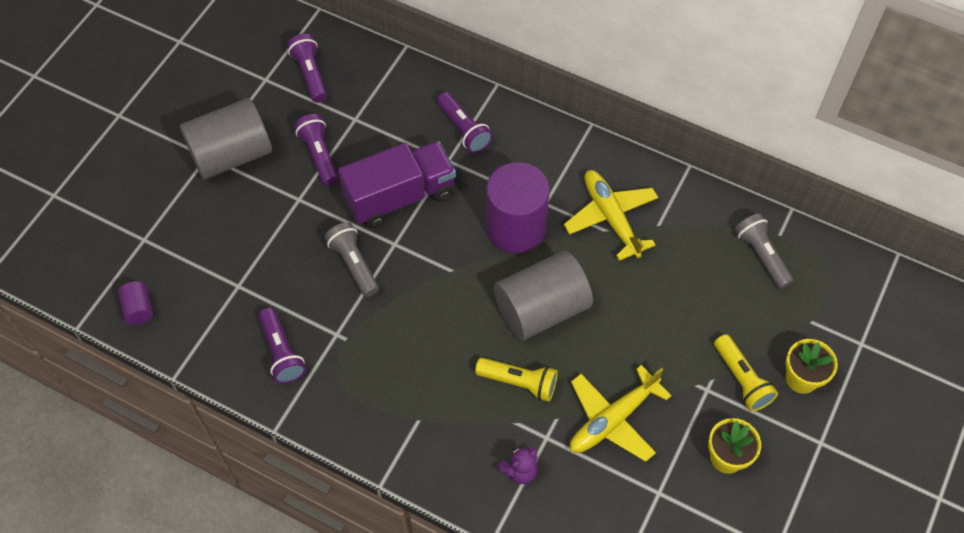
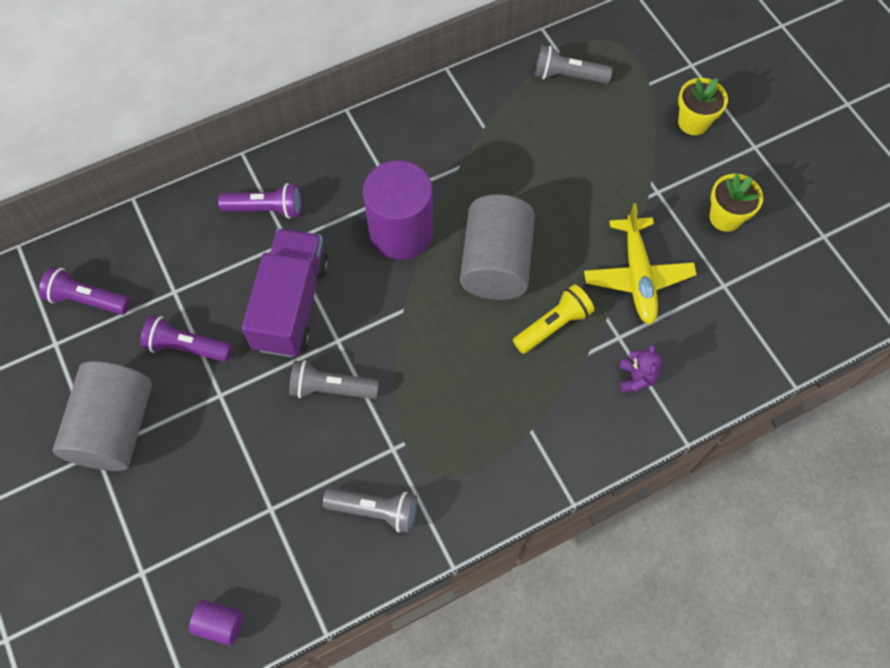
camera: 55 degrees left, 5 degrees up
(282, 352) = (375, 510): purple flashlight -> grey flashlight
(611, 217) = (449, 155): yellow plane -> none
(742, 379) = (666, 162): yellow flashlight -> none

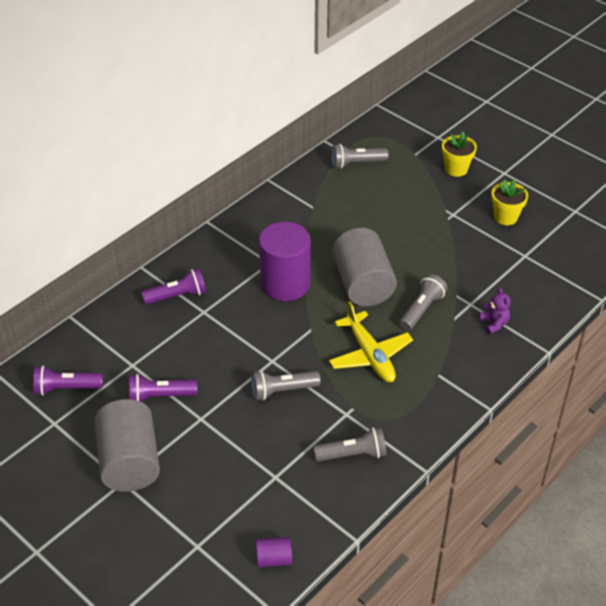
camera: 20 degrees left, 20 degrees down
(292, 305) = (227, 348): purple truck -> none
(553, 325) = (421, 309): yellow flashlight -> grey flashlight
(637, 276) = (464, 266): yellow plane -> yellow plane (370, 355)

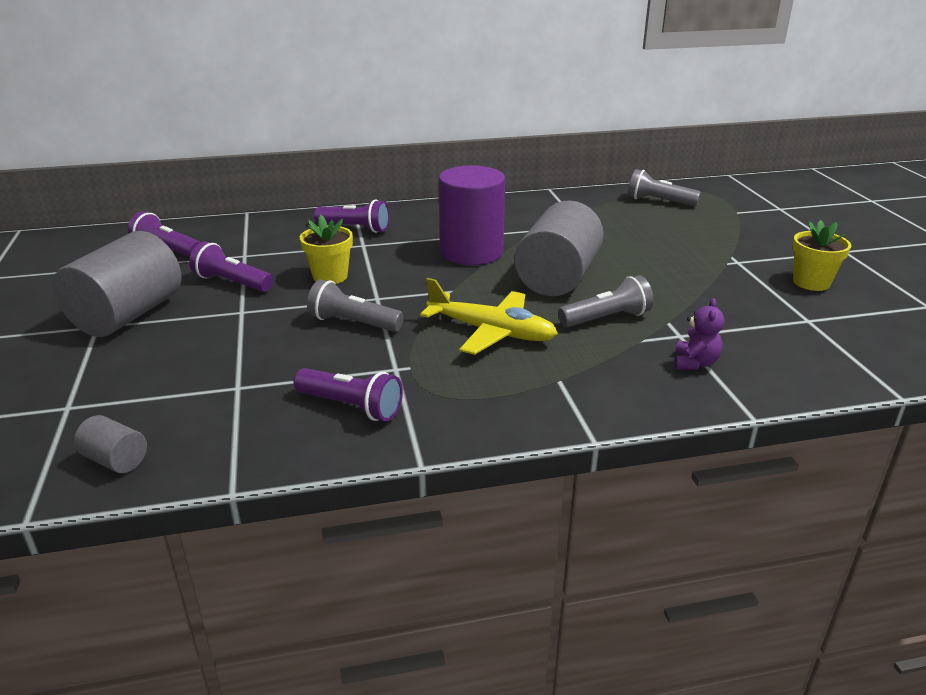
camera: 35 degrees right, 15 degrees down
(274, 559) = (115, 460): purple cylinder -> grey cylinder
(353, 454) = (351, 406): grey flashlight -> purple flashlight
(370, 355) = (492, 332): yellow plane -> yellow plane turned 75 degrees counterclockwise
(456, 169) = (779, 233): yellow flower pot -> yellow flower pot (330, 277)

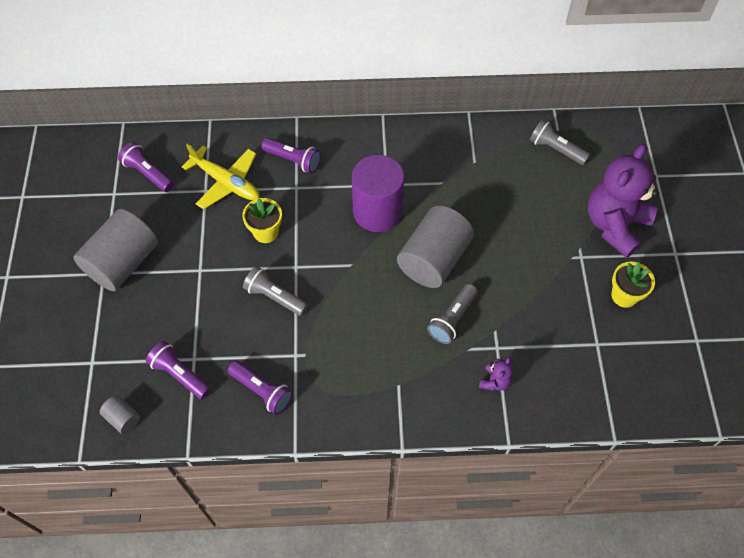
camera: 10 degrees right, 30 degrees up
(232, 283) = (194, 230): purple flashlight -> purple flashlight (180, 374)
(492, 332) = (367, 323): yellow plane -> yellow plane (226, 182)
(606, 318) = (452, 319): grey flashlight -> grey flashlight turned 135 degrees clockwise
(760, 239) = (615, 225): none -> purple teddy bear

